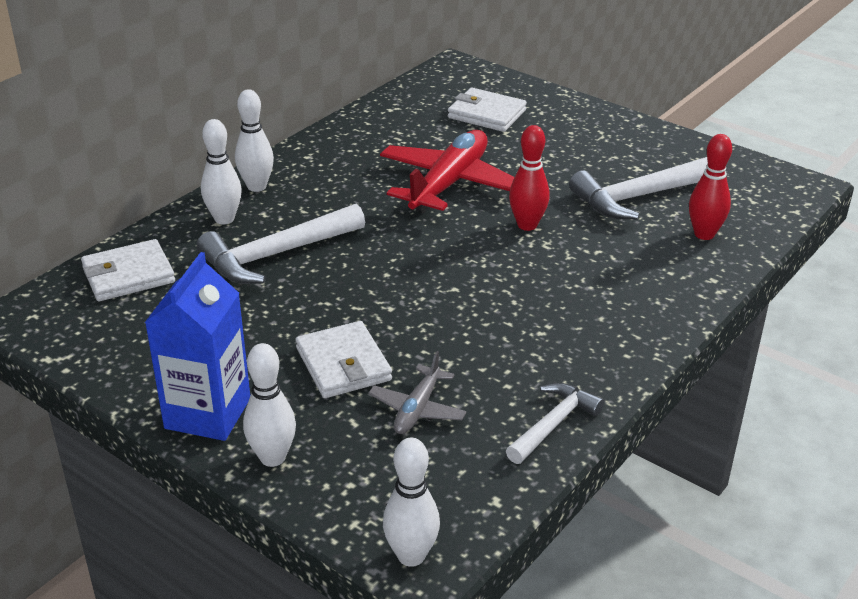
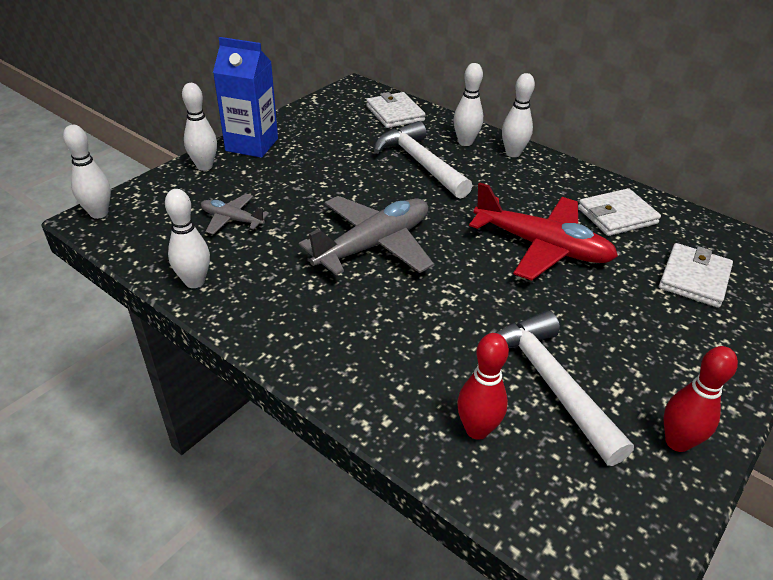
camera: 90 degrees right, 5 degrees up
(343, 364) = (288, 190): white wallet -> white wallet (617, 216)
(460, 290) = (373, 245): none -> grey plane
(527, 225) = (477, 290): red bowling pin -> red bowling pin (677, 442)
(553, 424) = (195, 282): white hammer -> white bowling pin

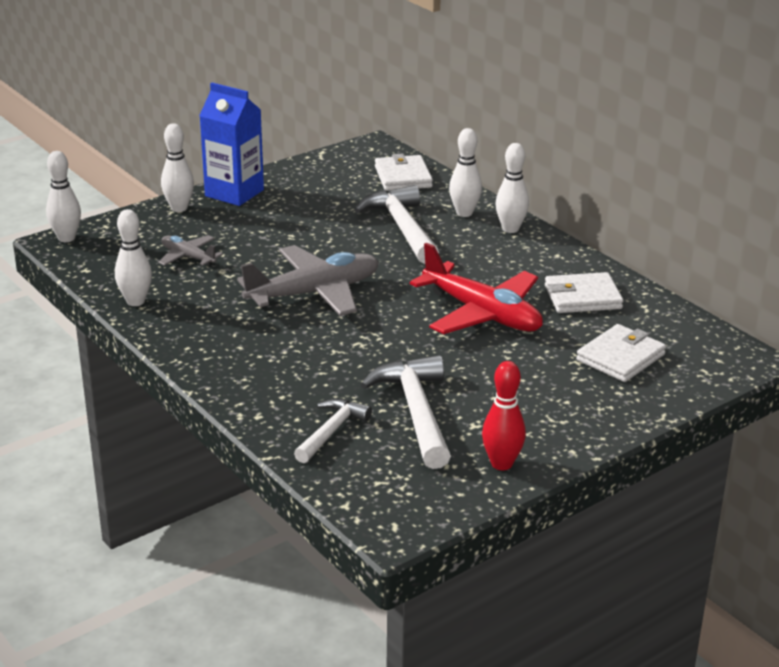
camera: 15 degrees right, 10 degrees down
(477, 430) = (331, 431): red bowling pin -> white hammer

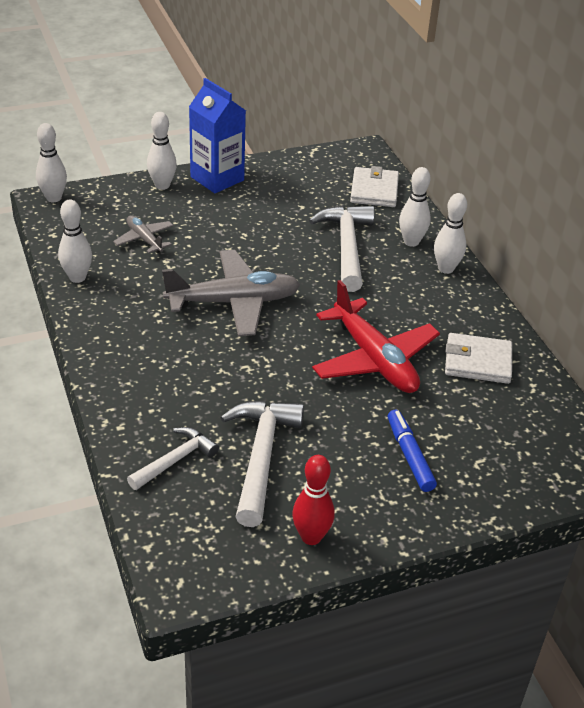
camera: 15 degrees right, 10 degrees up
(559, 382) = (409, 455): none -> blue marker
(620, 357) = (482, 440): white wallet -> none

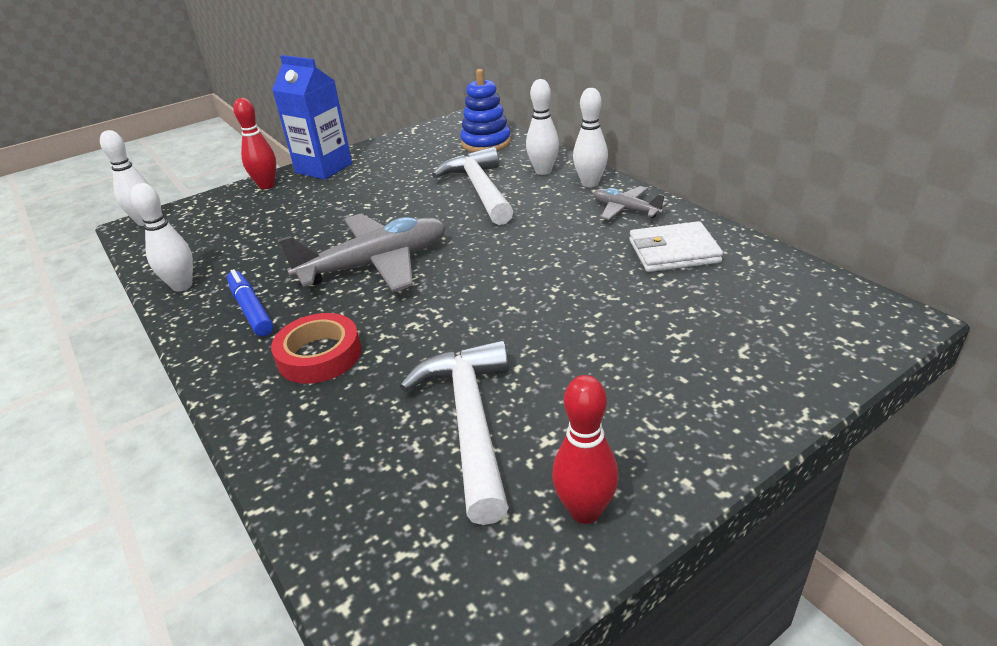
camera: 10 degrees left, 5 degrees down
(144, 239) = (257, 233): grey plane -> grey plane (626, 210)
(162, 185) = (266, 185): white bowling pin -> red bowling pin
(170, 373) = (319, 355): none -> red tape
(175, 460) = (353, 460): white hammer -> none
(374, 190) = (486, 143): white wallet -> blue stacking toy
(374, 359) = (559, 278): red plane -> none
(409, 455) = (657, 366): blue marker -> blue marker (251, 309)

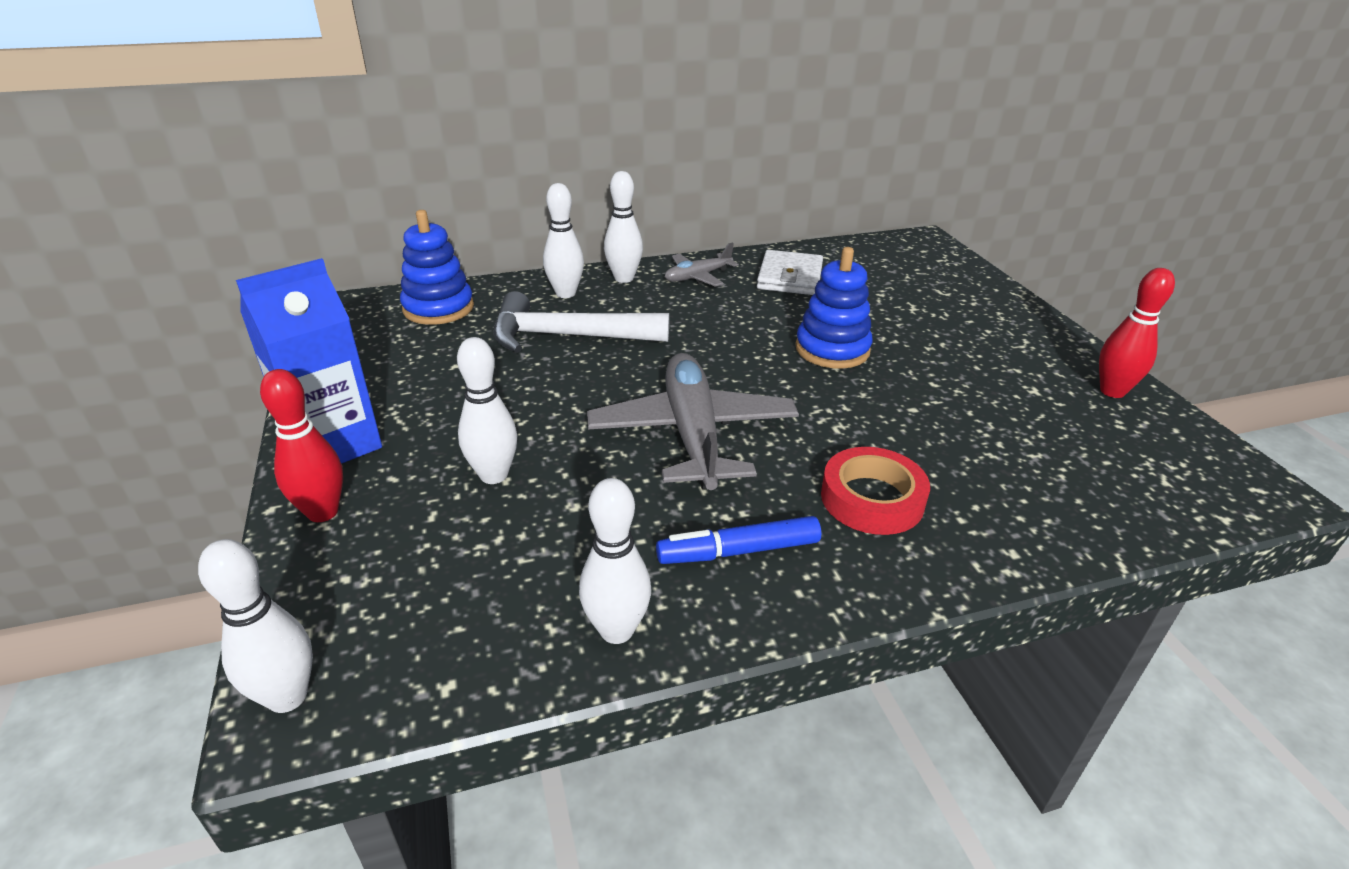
camera: 75 degrees left, 0 degrees up
(308, 215) = (494, 475): none -> white bowling pin
(470, 422) = (1007, 420): white hammer -> none
(542, 299) = (832, 349): none -> blue stacking toy

